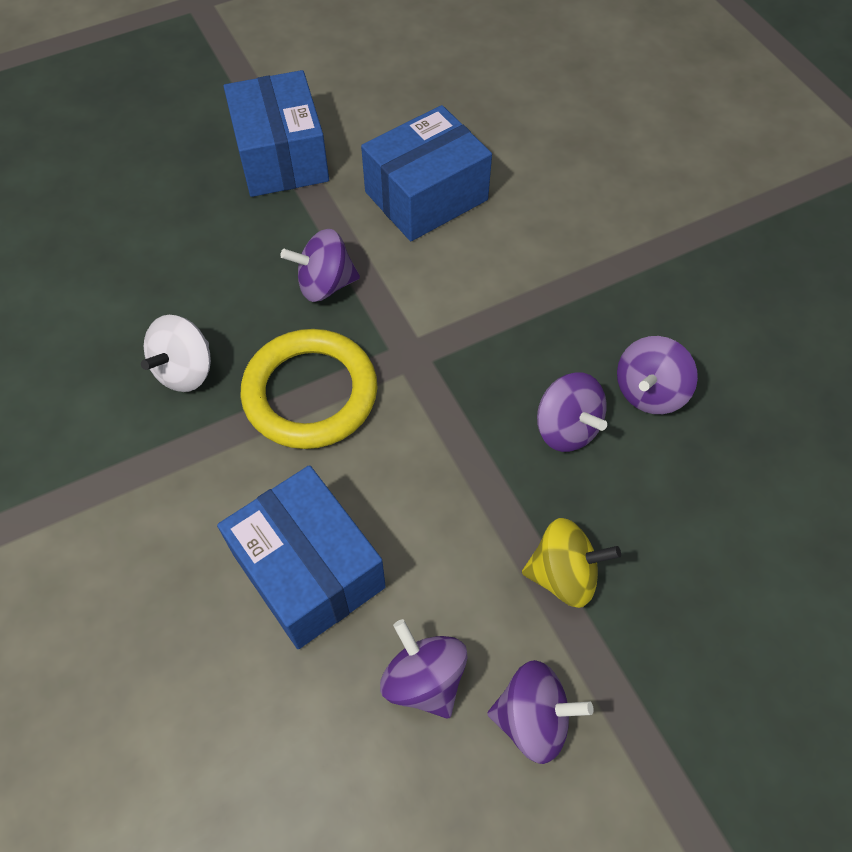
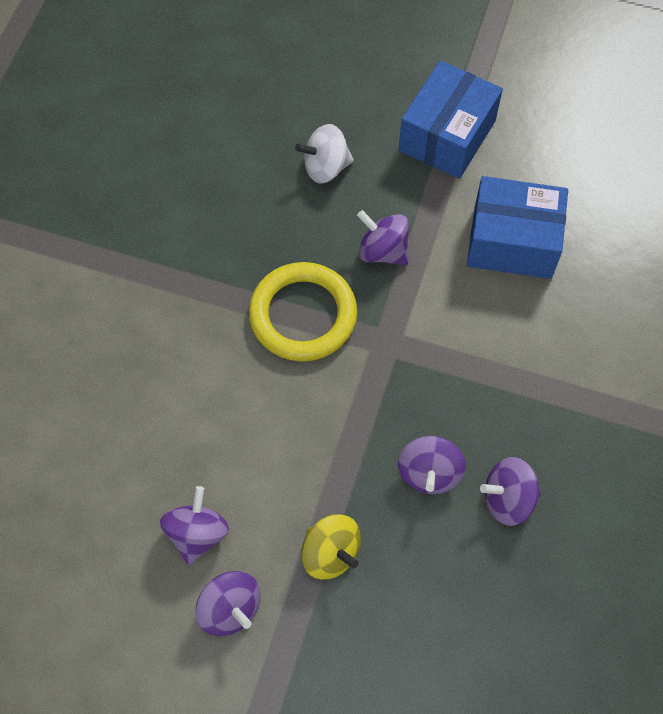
camera: 45 degrees right, 5 degrees up
(185, 370) = (248, 239): white spinning top -> white spinning top (325, 167)
(308, 570) = (199, 419): blue box -> none

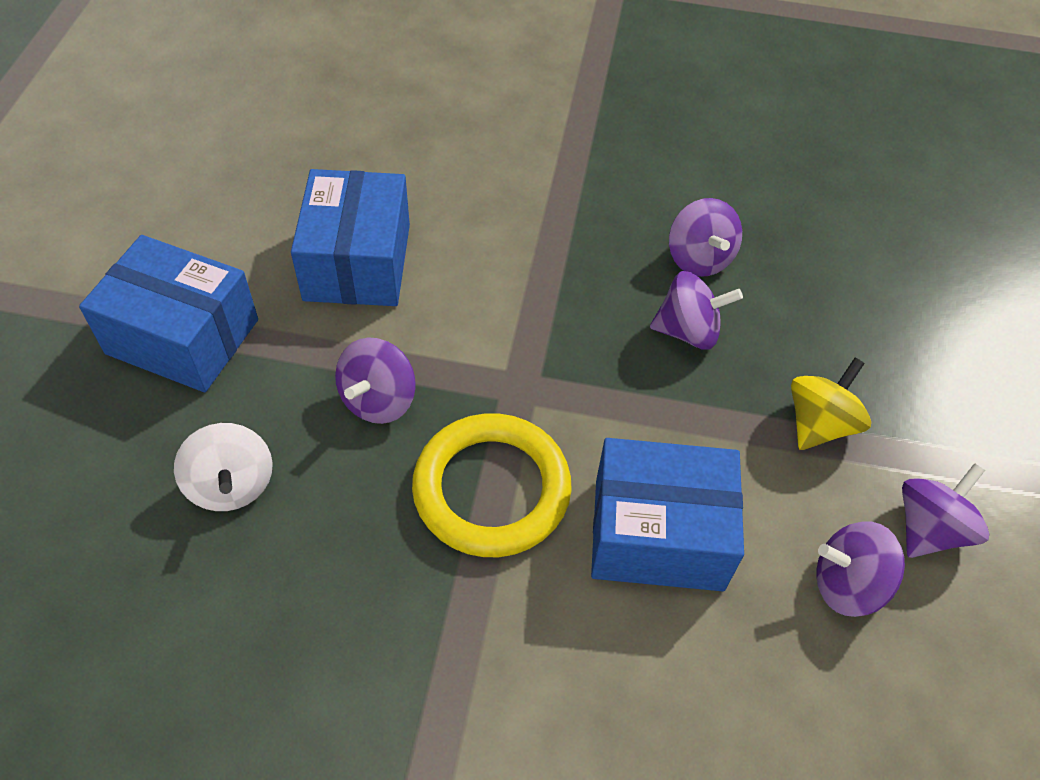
camera: 100 degrees left, 10 degrees down
(254, 415) = (658, 533): none -> blue box

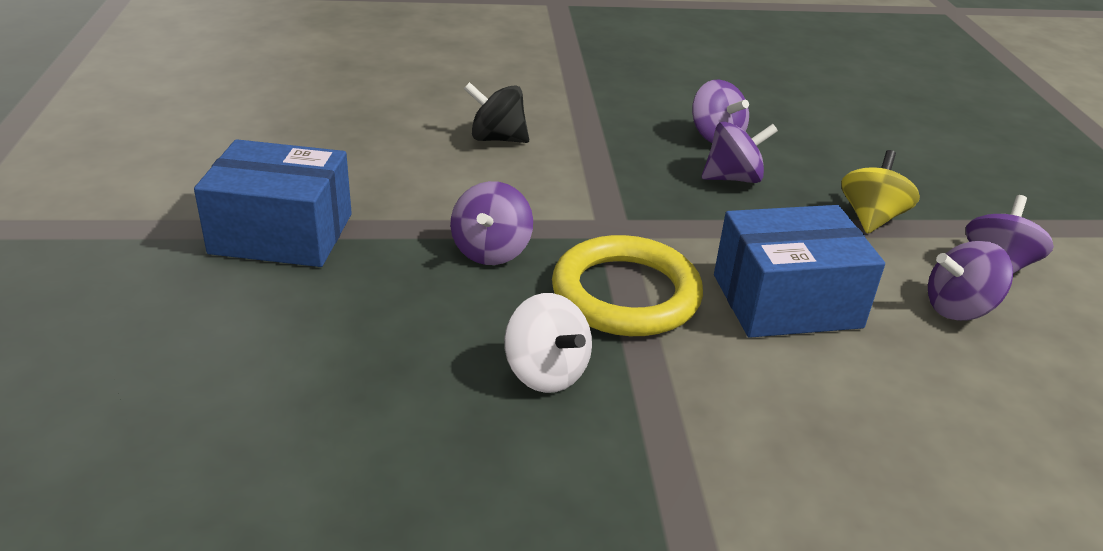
camera: 15 degrees left, 20 degrees down
(231, 485) = (378, 325): white spinning top -> white spinning top (546, 372)
(357, 262) = (426, 169): blue box -> none
(450, 224) = (497, 139): none -> black spinning top

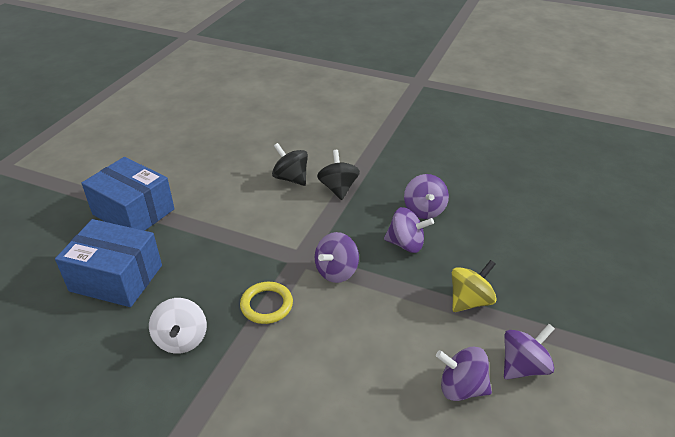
camera: 30 degrees right, 5 degrees up
(491, 251) = (222, 254): purple spinning top -> purple spinning top (336, 271)
(578, 137) = (338, 188): none -> black spinning top
(626, 294) = (266, 305): yellow ring -> yellow ring, size x0.58
(786, 301) = (354, 342): blue box -> blue box (116, 278)

